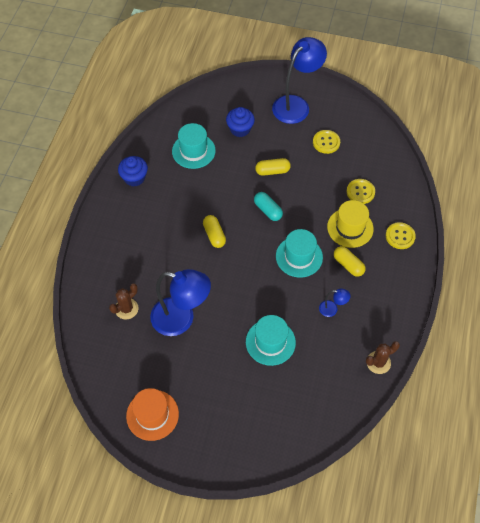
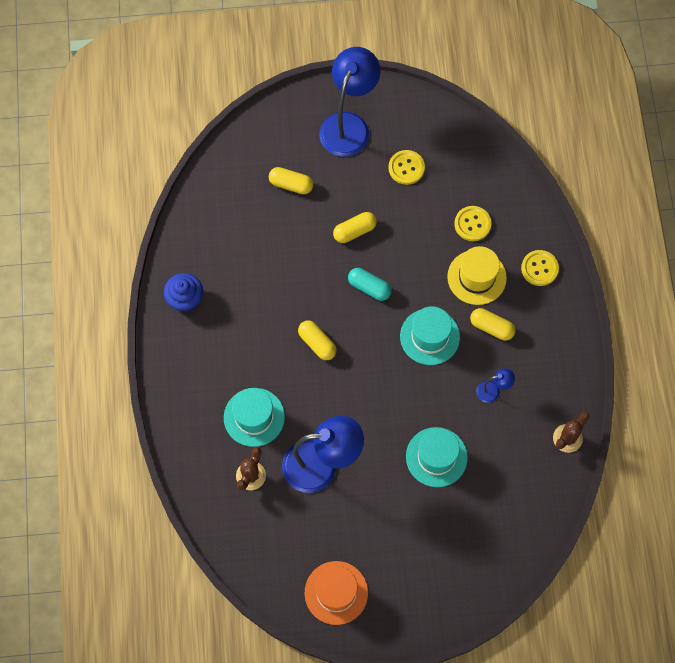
camera: 20 degrees left, 10 degrees up
(193, 151) = (244, 235): turquoise hat -> turquoise hat (254, 417)
(240, 129) = (291, 184): blue cupcake -> yellow capsule

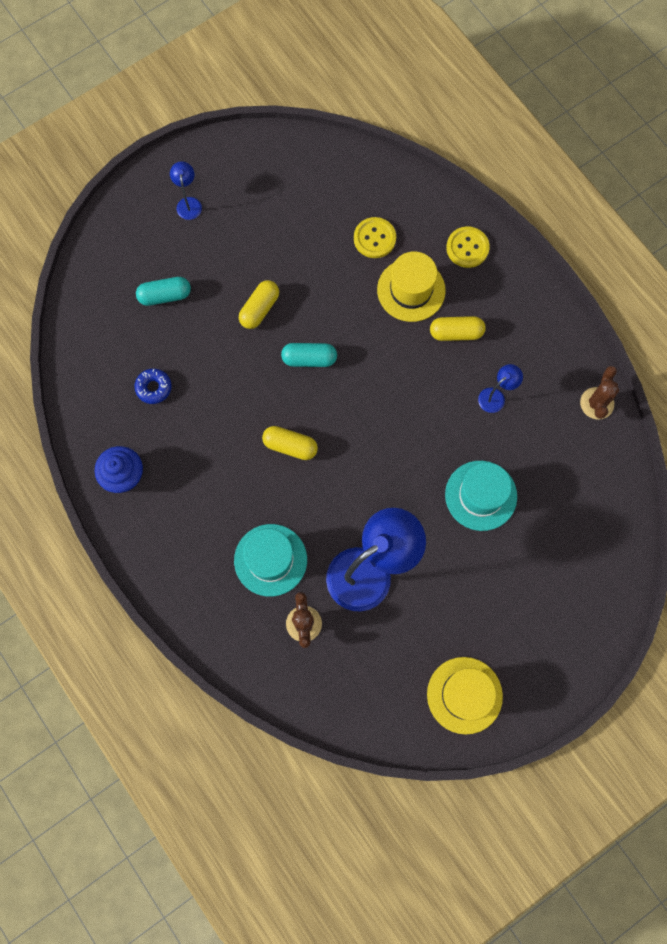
camera: 30 degrees left, 5 degrees up
(243, 247) = (154, 388): none -> blue donut
(291, 184) = (165, 296): yellow capsule -> turquoise capsule
(336, 592) = (464, 695): orange hat -> yellow hat
(348, 125) = (188, 203): blue lamp -> blue lamp, size x0.43
(406, 168) = (274, 216): yellow button -> none
(429, 336) = (400, 376): turquoise hat -> none

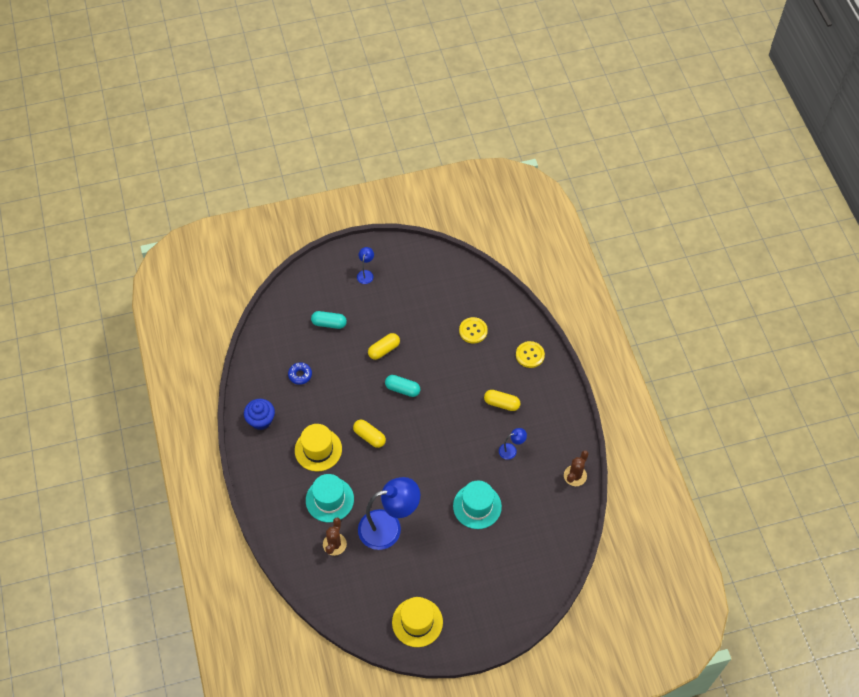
camera: 20 degrees right, 15 degrees down
(411, 290) = (483, 369): yellow hat -> yellow hat (318, 449)

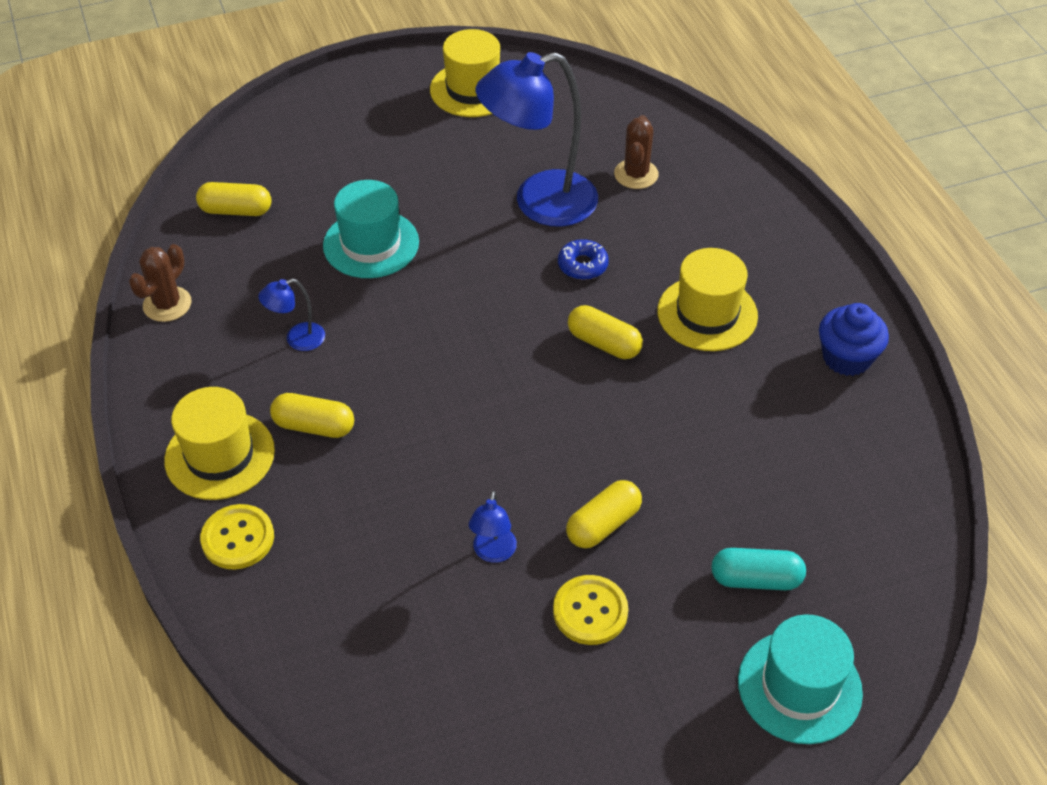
camera: 175 degrees right, 10 degrees down
(300, 375) = (791, 453): blue donut -> blue donut (582, 265)
(329, 499) = (661, 236): turquoise hat -> turquoise hat (799, 687)
(366, 274) = (690, 728): blue lamp -> blue lamp (493, 553)
(402, 389) = (545, 440): turquoise capsule -> none
(473, 331) = (381, 588): yellow button -> yellow button (590, 611)
(541, 392) = (220, 455): none -> yellow hat
(547, 535) = (236, 210): none -> yellow capsule

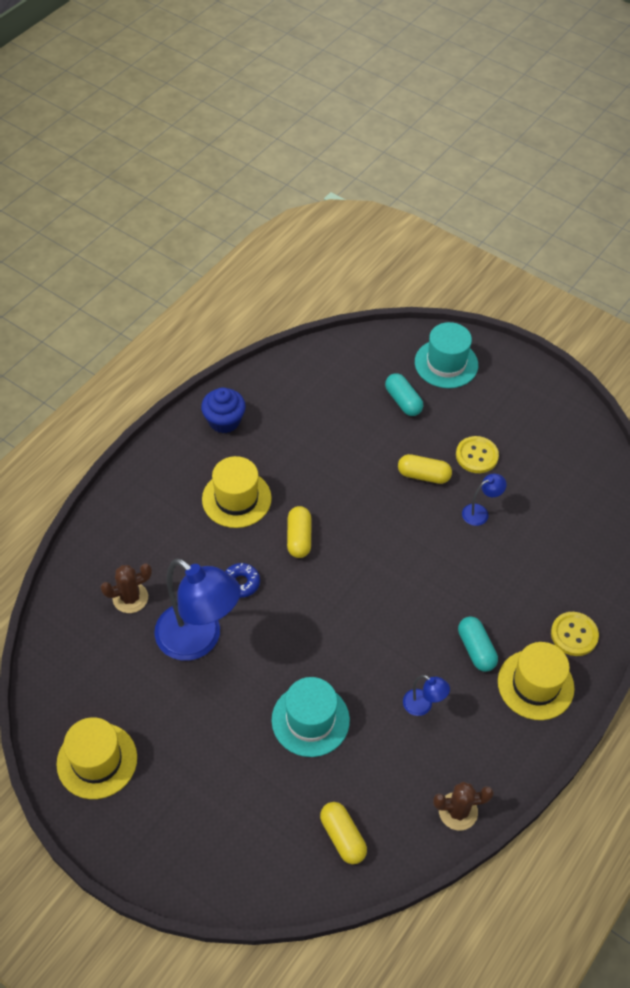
camera: 125 degrees left, 5 degrees up
(314, 426) = (476, 649): yellow capsule -> turquoise capsule

